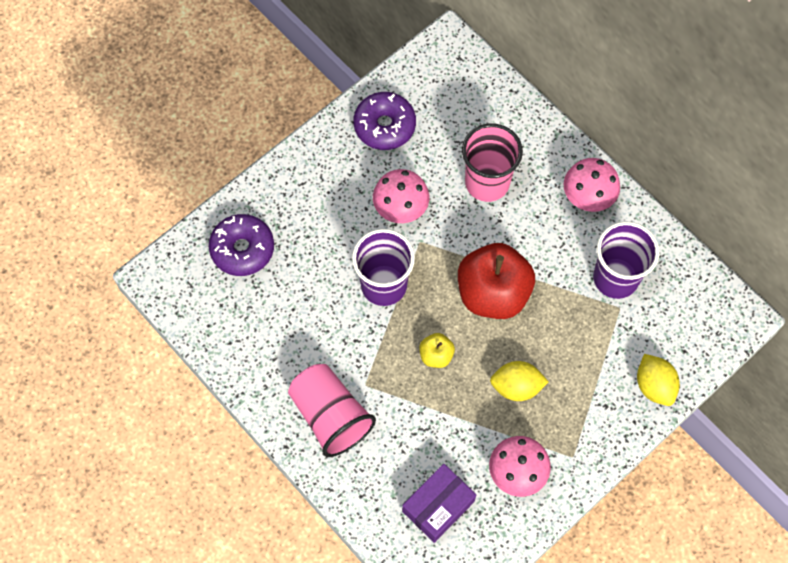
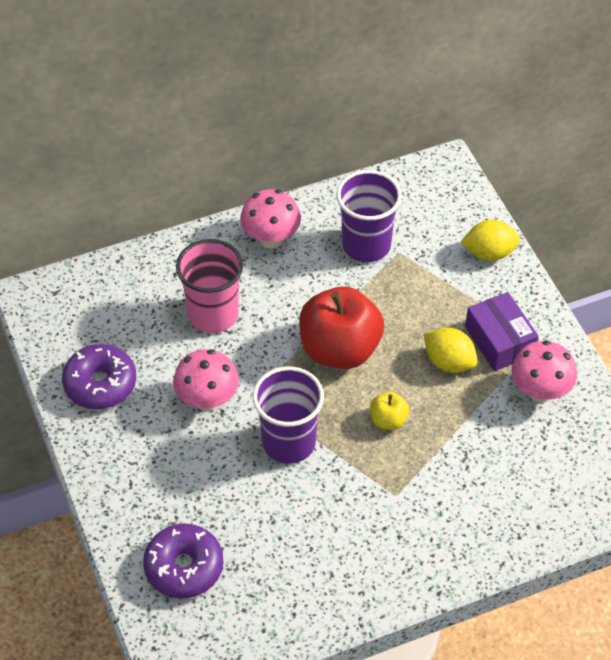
camera: 70 degrees left, 15 degrees down
(330, 416) = (419, 538): pink cup -> none
(438, 506) = (552, 470): purple box -> purple box (499, 341)
(516, 387) = (449, 362): yellow lemon -> yellow lemon turned 75 degrees counterclockwise

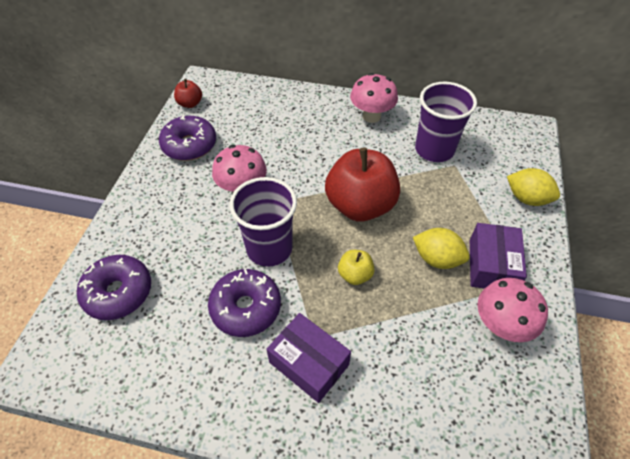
camera: 35 degrees right, 0 degrees up
(48, 333) = (190, 104): none -> red apple
(213, 314) = (295, 141): pink cup -> none
(316, 507) = (246, 308): none -> purple donut
(409, 517) = (309, 363): none -> purple box
(449, 362) = (437, 259): yellow lemon -> yellow lemon turned 45 degrees counterclockwise

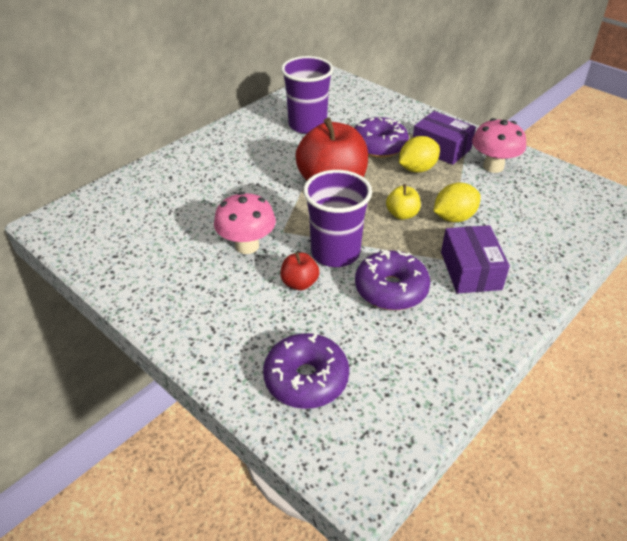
camera: 60 degrees left, 10 degrees down
(189, 145) = (143, 264): purple donut -> purple donut (379, 146)
(190, 104) = (75, 243): red apple -> red apple (299, 283)
(309, 363) = (470, 270): purple box -> purple box turned 75 degrees counterclockwise
(371, 116) = (234, 139): pink mushroom -> none
(527, 198) = (394, 108): yellow lemon -> yellow lemon (454, 217)

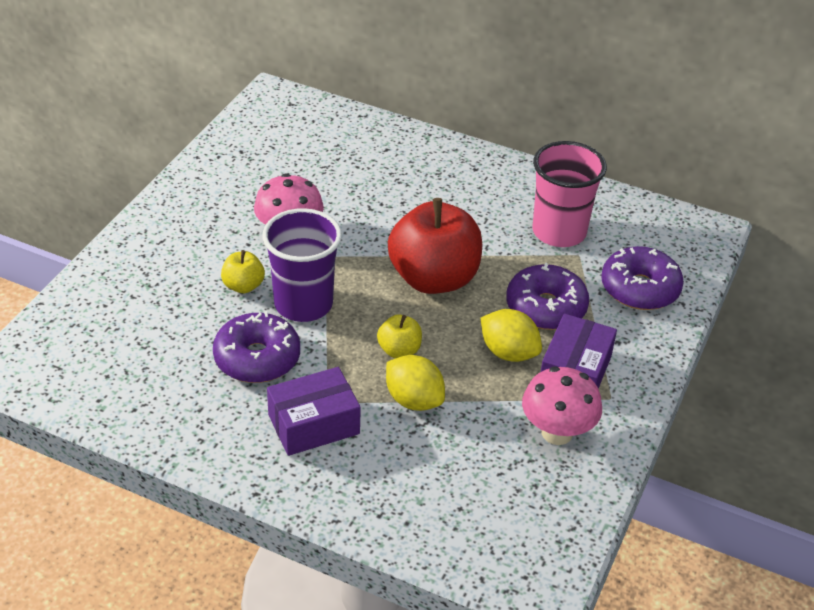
camera: 70 degrees right, 0 degrees up
(299, 283) = (243, 286): red apple -> yellow apple
(306, 379) = (112, 316): purple donut -> purple donut (639, 289)
(307, 125) = (559, 232): purple cup -> pink cup

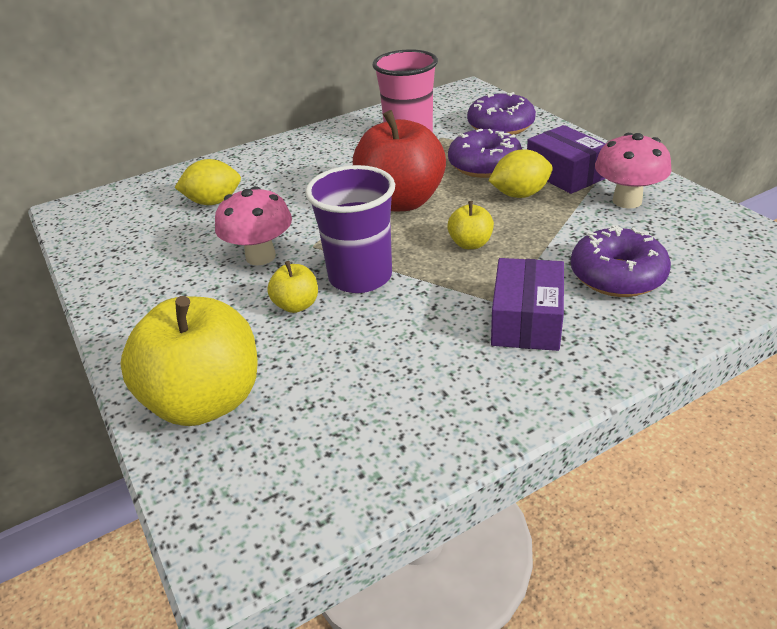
camera: 50 degrees left, 5 degrees down
(116, 293) = (205, 401): none -> yellow apple
(257, 358) = (406, 328): purple donut -> purple donut (617, 276)
(414, 400) = (538, 255): yellow lemon -> yellow lemon (213, 202)

